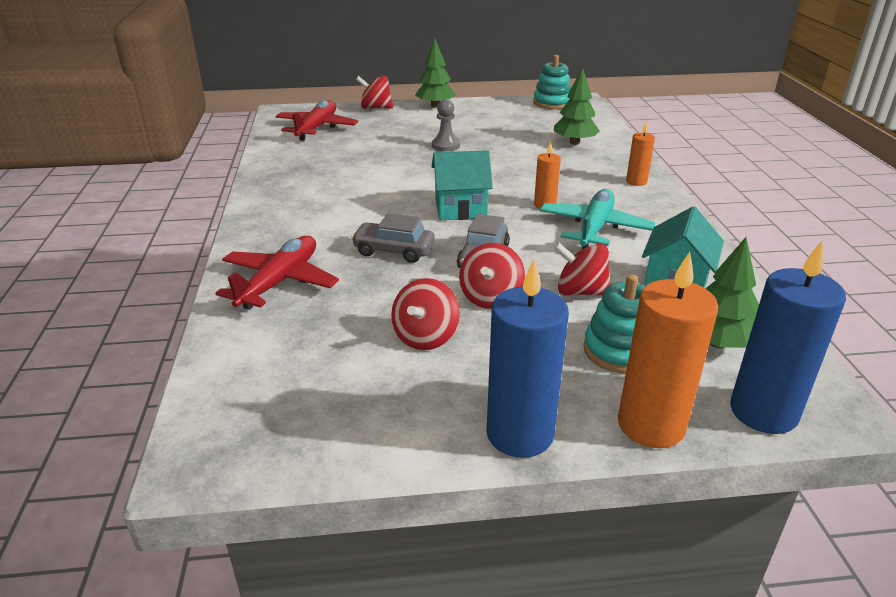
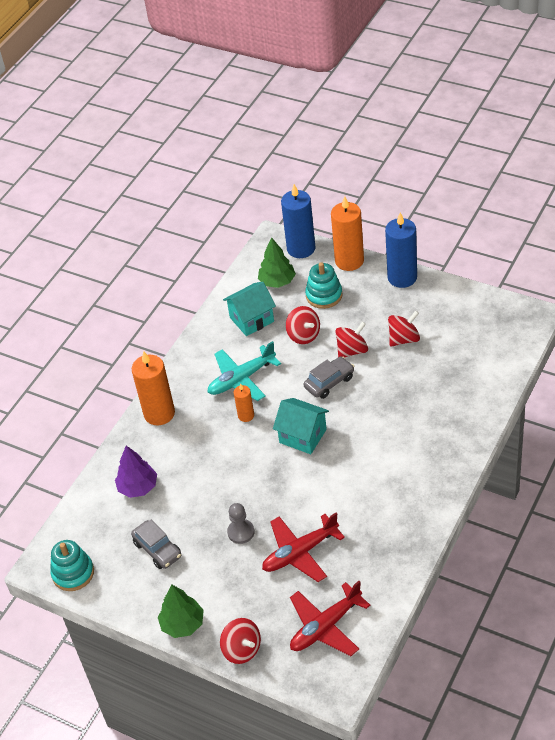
camera: 140 degrees left, 15 degrees up
(279, 282) = (456, 411): red plane -> red plane (300, 553)
(394, 251) = (376, 411): grey car -> grey car (157, 549)
(574, 142) = (138, 487): green tree -> purple tree
(636, 182) = (159, 413): orange candle -> orange candle, size x1.91

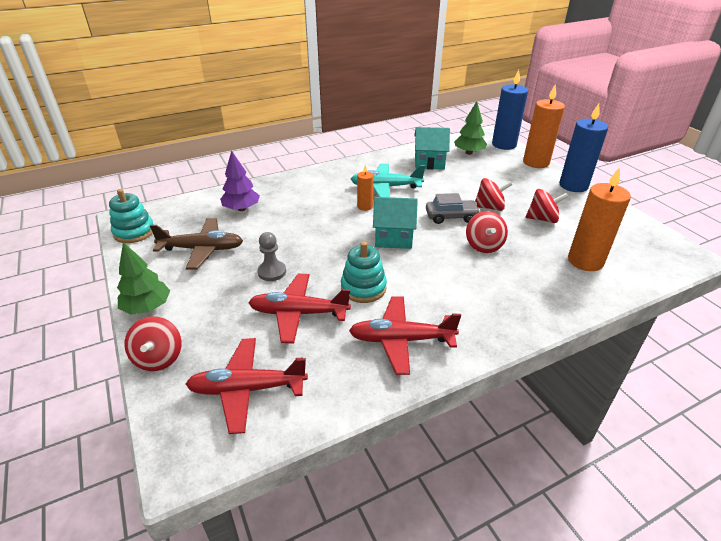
camera: 30 degrees right, 10 degrees down
(157, 549) = (202, 249): grey car -> brown plane
(159, 413) = (308, 179): orange candle -> orange candle (585, 261)
(303, 335) = (459, 184): red spinning top -> red spinning top (483, 245)
(303, 436) = (393, 238): turquoise house -> turquoise house turned 60 degrees counterclockwise
(324, 295) = (497, 171): turquoise stacking toy -> turquoise stacking toy (363, 288)
(389, 526) = (401, 340): none -> red plane

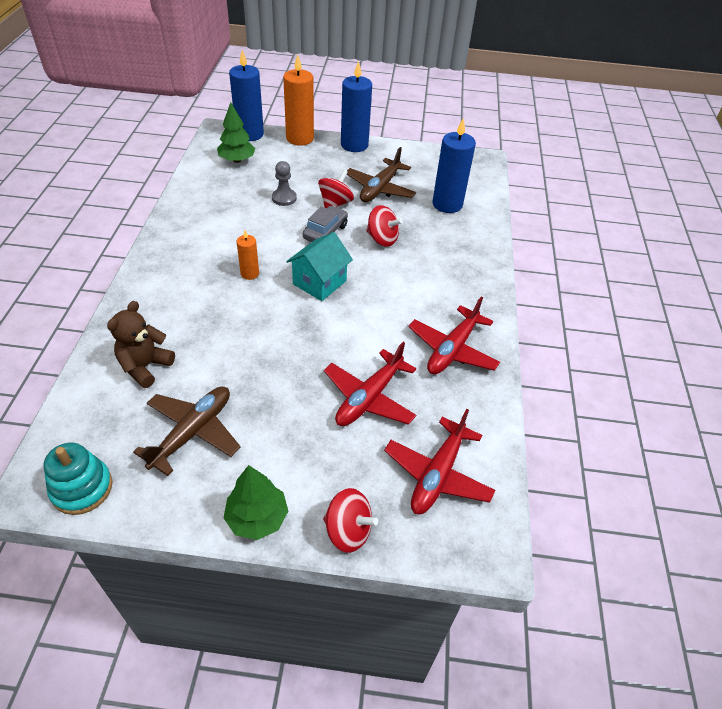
camera: 60 degrees left, 10 degrees up
(241, 209) = (145, 366): purple tree -> brown teddy bear
(272, 272) = (290, 390): grey pawn -> grey pawn (284, 198)
(363, 288) = (371, 338): turquoise stacking toy -> none
(385, 187) = (232, 242): turquoise plane -> none
(429, 162) = (223, 192): turquoise house -> none
(542, 219) = (380, 189): red spinning top -> brown plane
(585, 261) = (447, 204): orange candle -> blue candle

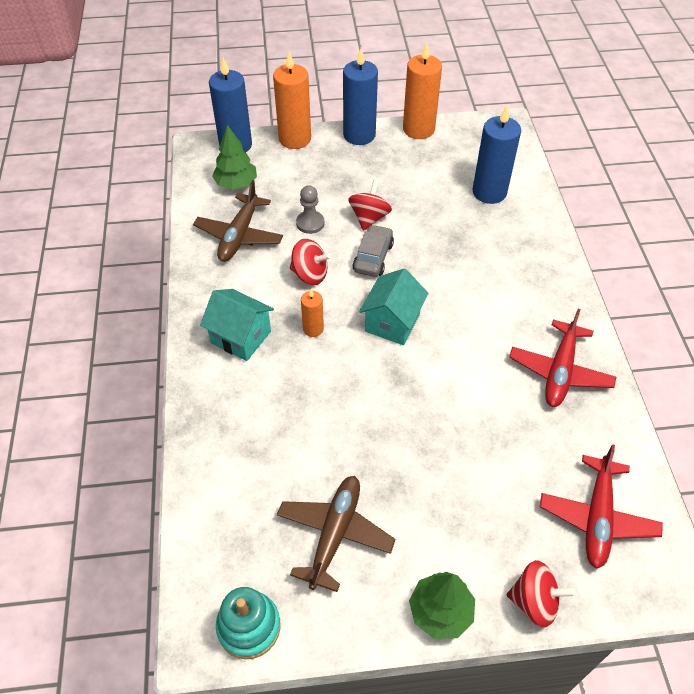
camera: 10 degrees left, 5 degrees up
(145, 366) = (250, 470): brown teddy bear -> none
(186, 267) = (241, 337): none -> turquoise house
(369, 398) = (497, 449): red plane -> none
(380, 189) = (410, 188): brown plane -> brown plane (239, 236)
(382, 239) = (437, 252): red spinning top -> red spinning top (310, 274)
(406, 150) = (418, 129): none -> orange candle

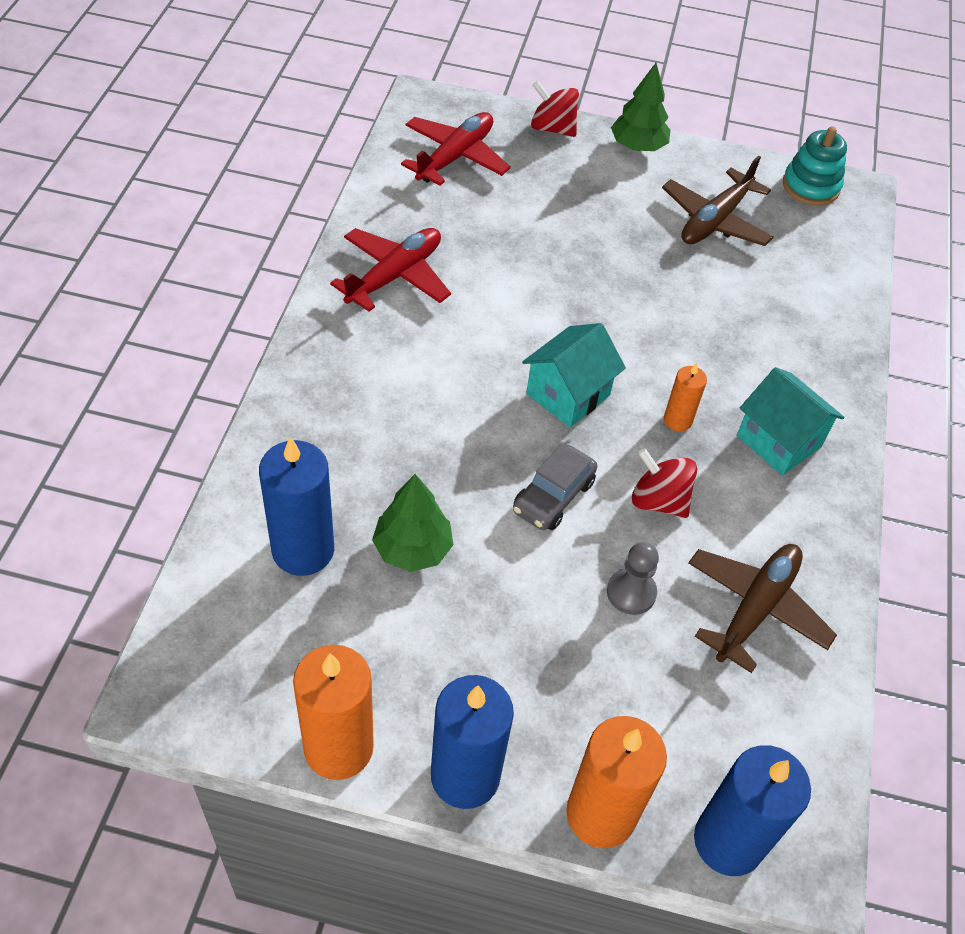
camera: 165 degrees left, 0 degrees up
(236, 184) = (743, 729): green tree -> green tree (412, 549)
(369, 218) = (529, 569): red spinning top -> none

